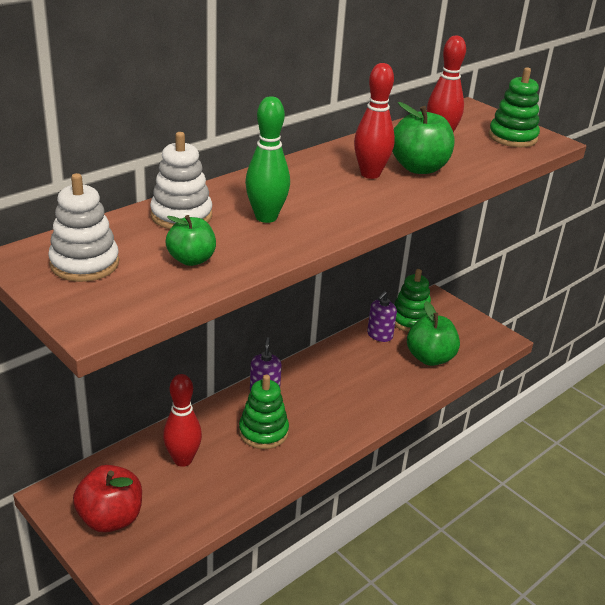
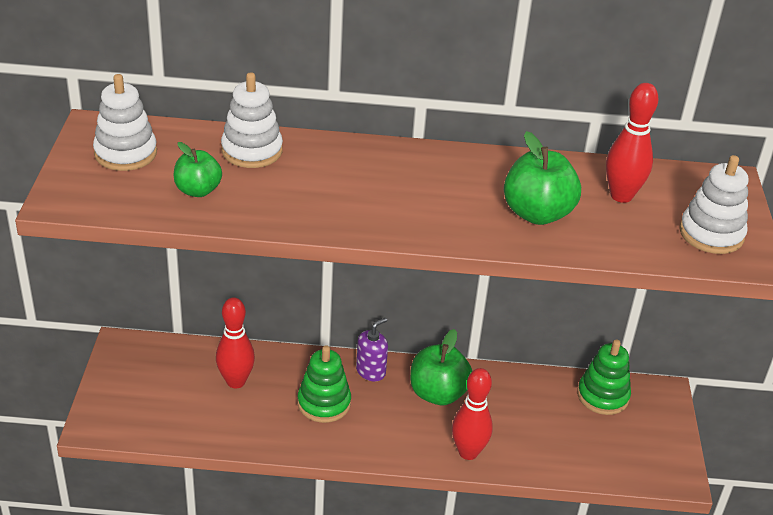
camera: 45 degrees right, 5 degrees up
(110, 518) = (135, 388): red apple -> none
(266, 217) = (312, 187): green bowling pin -> none
(370, 174) = (476, 195): red bowling pin -> red bowling pin (468, 452)
(379, 335) = (548, 390): purple soap dispenser -> none
(430, 358) = (568, 443): green apple -> green apple (438, 393)
(512, 137) = (711, 234): green stacking toy -> white stacking toy

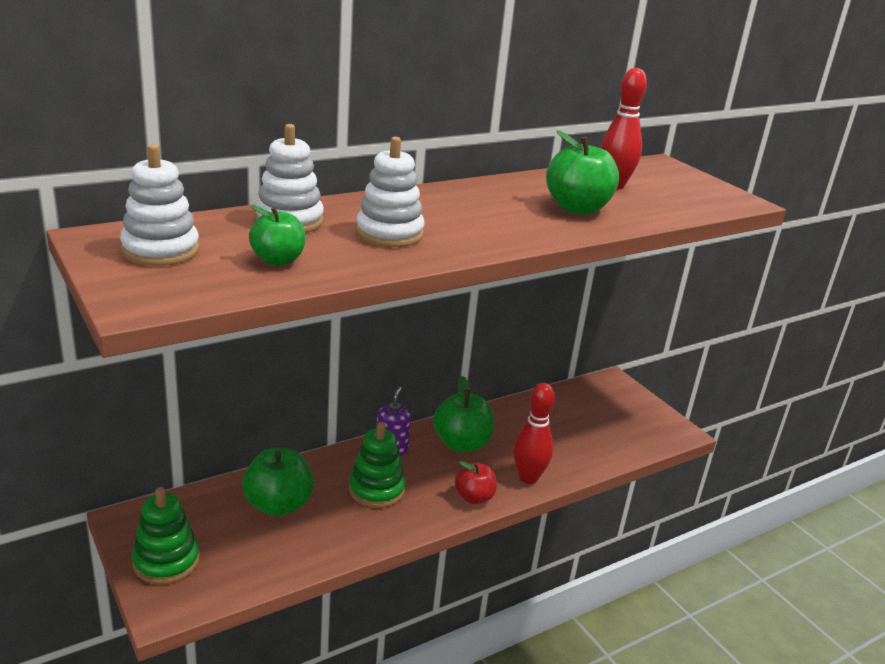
camera: 35 degrees left, 10 degrees down
(236, 381) = (278, 505): red bowling pin -> green apple
(400, 448) = (474, 497): none -> red apple
(602, 396) = (578, 398): green stacking toy -> green stacking toy (166, 561)
(711, 234) = (699, 193): white stacking toy -> white stacking toy (389, 233)

